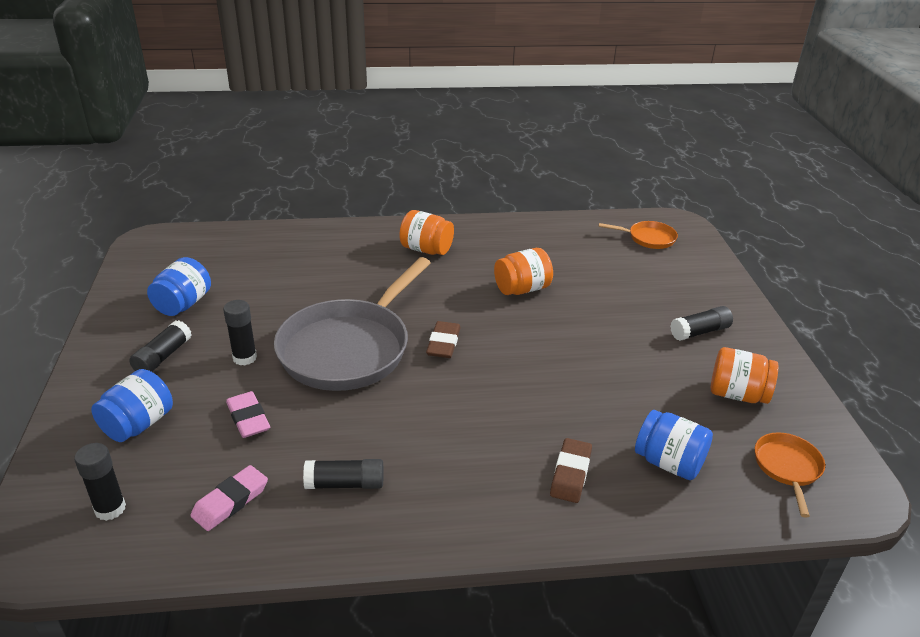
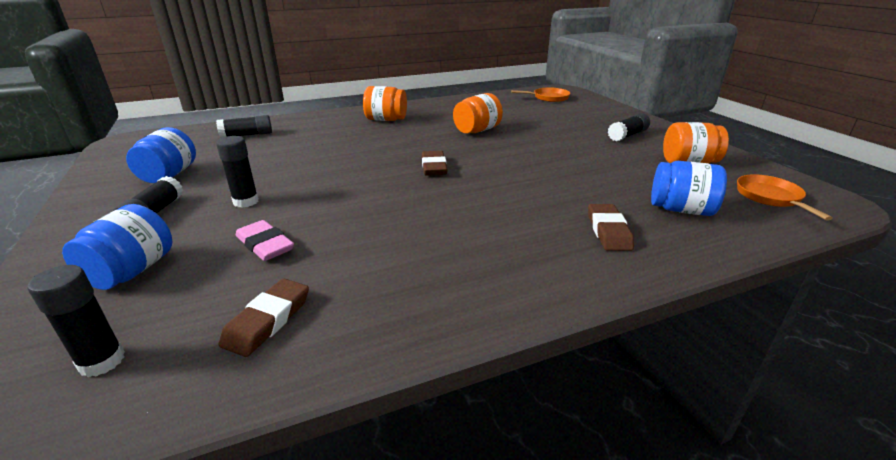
camera: 15 degrees left, 5 degrees down
(230, 501) = (267, 320): pink eraser -> brown eraser
(345, 484) = (396, 279): black glue stick -> black glue stick (247, 135)
(349, 348) = (349, 181): grey pan -> none

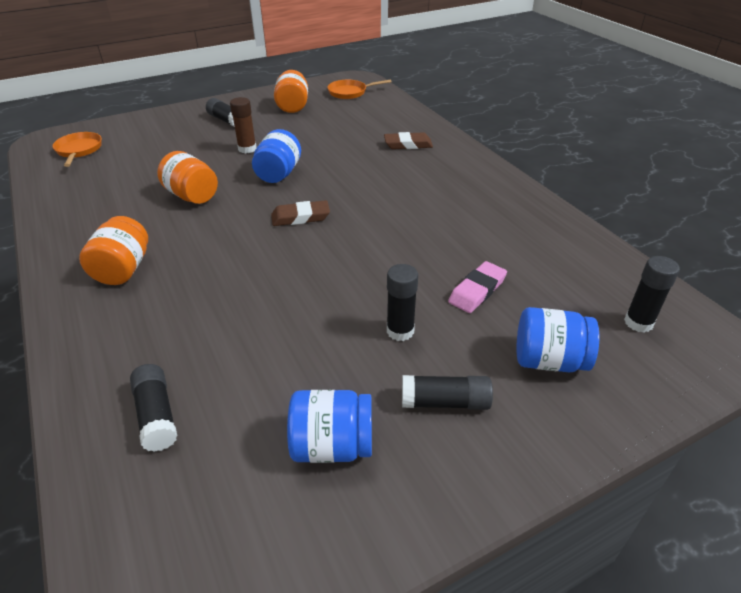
camera: 95 degrees left, 10 degrees up
(267, 320) = (562, 262): brown eraser -> none
(566, 145) = (247, 149): none -> brown glue stick
(680, 210) = (372, 119): blue jar -> blue jar (278, 174)

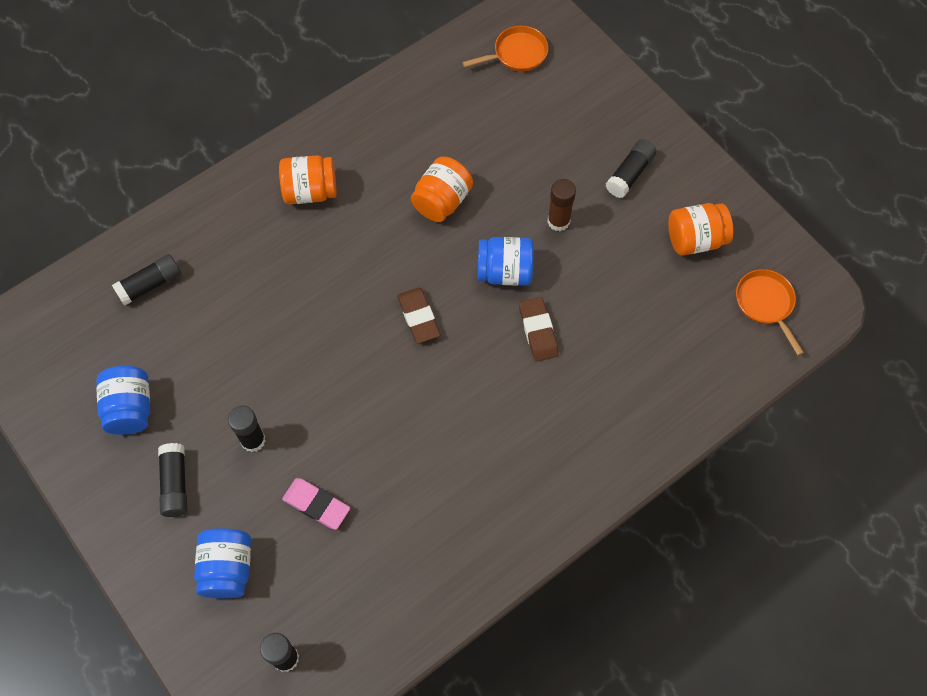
camera: 80 degrees right, 25 degrees up
(408, 144) = (613, 406): brown eraser -> brown eraser (538, 331)

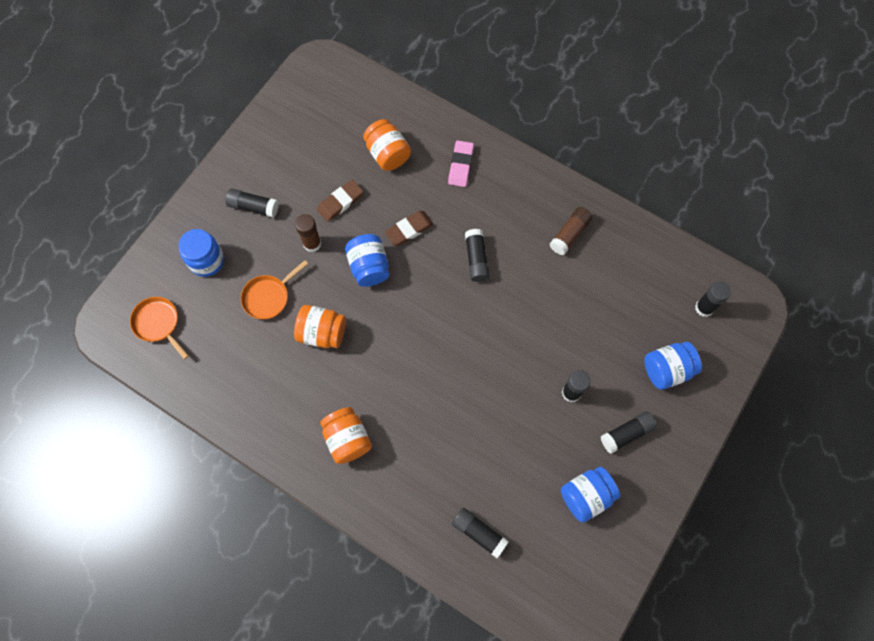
camera: 110 degrees left, 5 degrees up
(316, 505) = (597, 329): pink eraser -> pink eraser (460, 165)
(418, 317) = (429, 314): brown eraser -> brown eraser (340, 202)
(459, 524) = (569, 234): none -> brown glue stick
(469, 395) = (476, 259): none -> black glue stick
(576, 113) = (207, 260): none -> blue jar
(695, 240) = (297, 149): orange jar -> orange jar (387, 154)
(765, 304) = (334, 95): orange pan -> orange pan (268, 297)

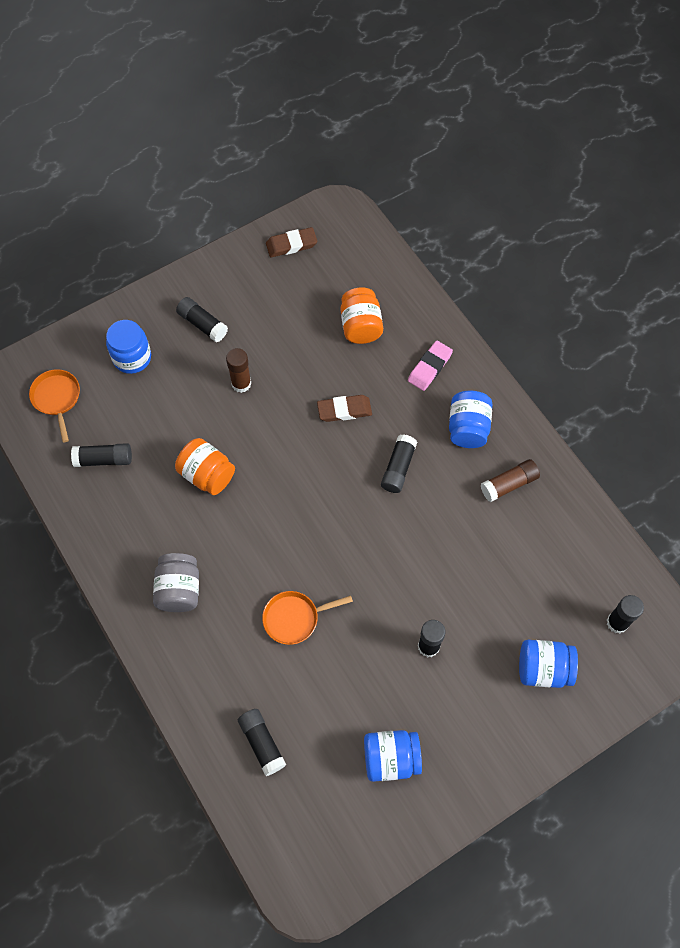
camera: 25 degrees right, 5 degrees down
(268, 297) = (173, 417): orange pan -> orange pan (294, 618)
(340, 202) = (289, 354): brown eraser -> brown eraser (291, 244)
(347, 439) = (179, 590): orange jar -> grey jar
(369, 267) = (285, 430): blue jar -> blue jar (468, 428)
(627, 434) = (466, 715): black glue stick -> black glue stick (104, 459)

